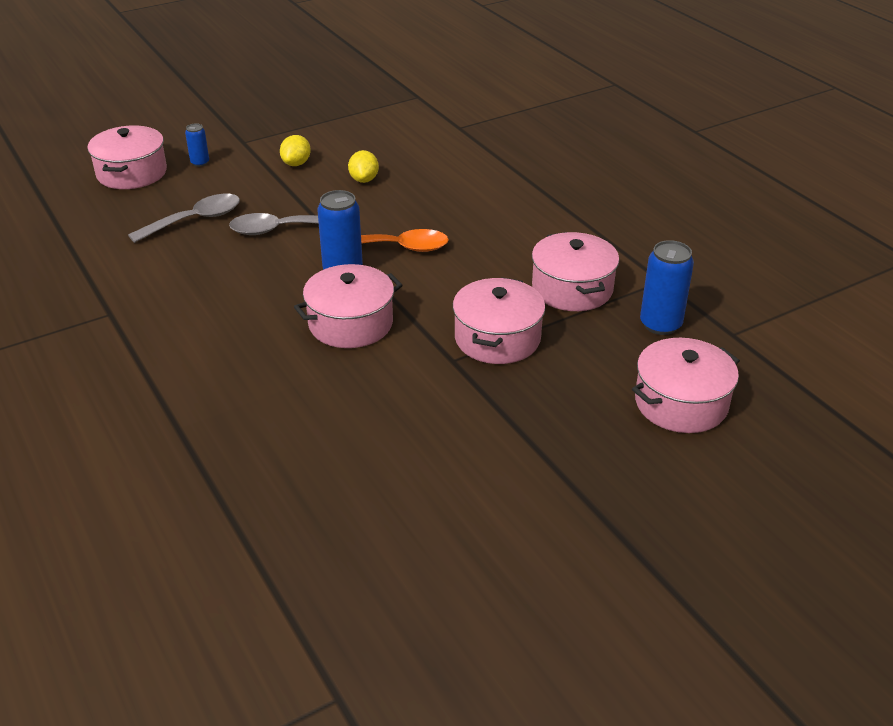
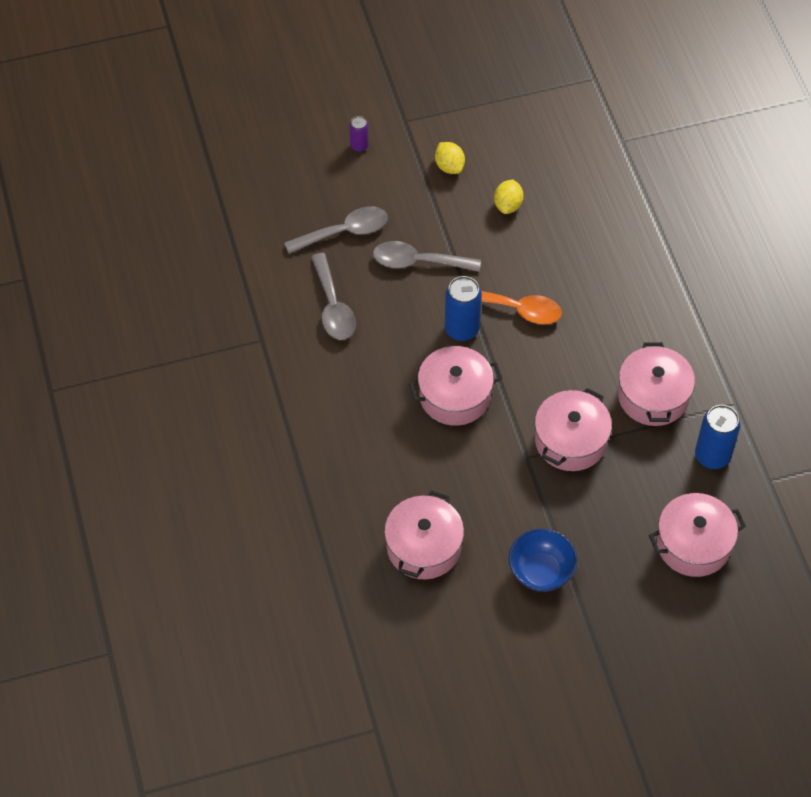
camera: 15 degrees right, 20 degrees up
(132, 173) = (294, 149): pink pot -> pink pot (423, 547)
(192, 275) = (333, 306): none -> grey spoon
(200, 163) = (359, 146): blue can -> purple can
(296, 163) = (449, 166): yellow lemon -> yellow lemon turned 60 degrees counterclockwise
(510, 463) = (541, 571): none -> blue bowl

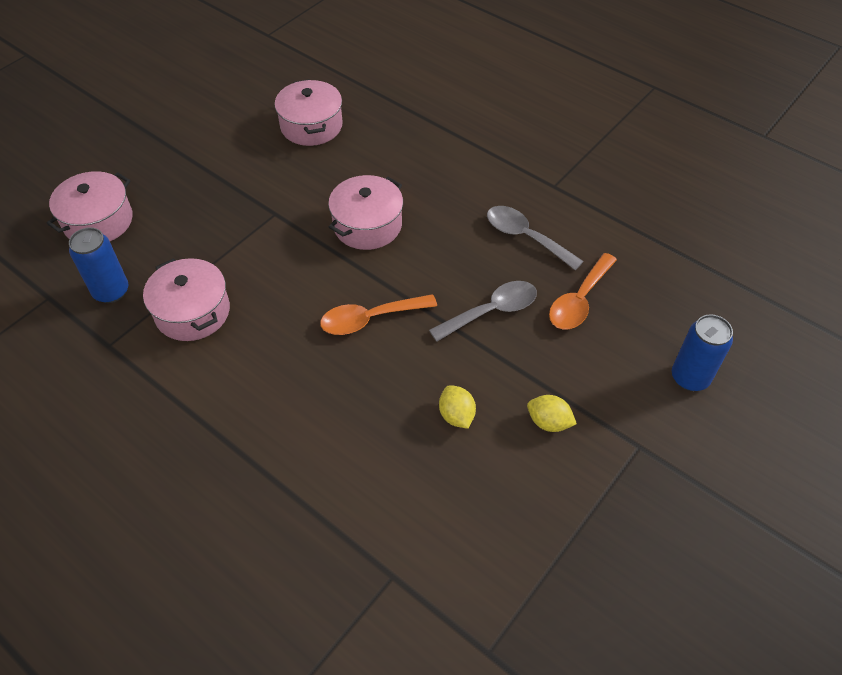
camera: 145 degrees right, 5 degrees down
(344, 232) = (579, 300): grey spoon -> orange spoon
(359, 146) = (652, 390): purple can -> none
(462, 329) = (404, 277): blue can -> blue can (690, 377)
(541, 571) = (213, 151): blue bowl -> none
(570, 440) = (246, 242): pink pot -> none

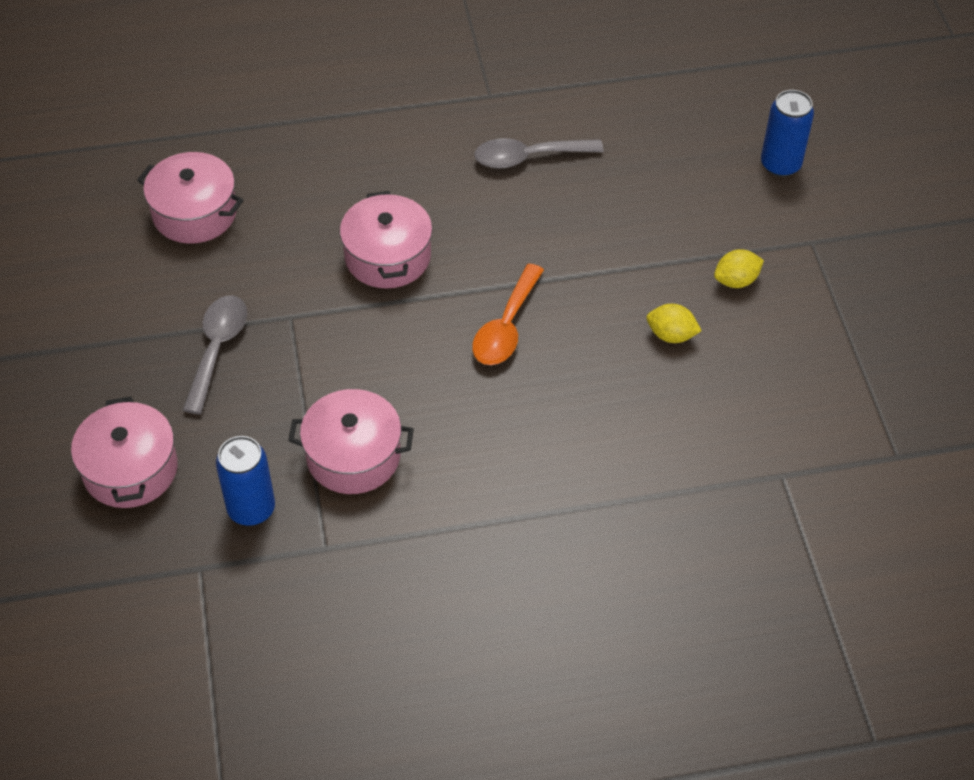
camera: 50 degrees left, 0 degrees up
(491, 311) = (587, 238): grey spoon -> grey spoon (217, 349)
(579, 300) = (636, 173): orange spoon -> none

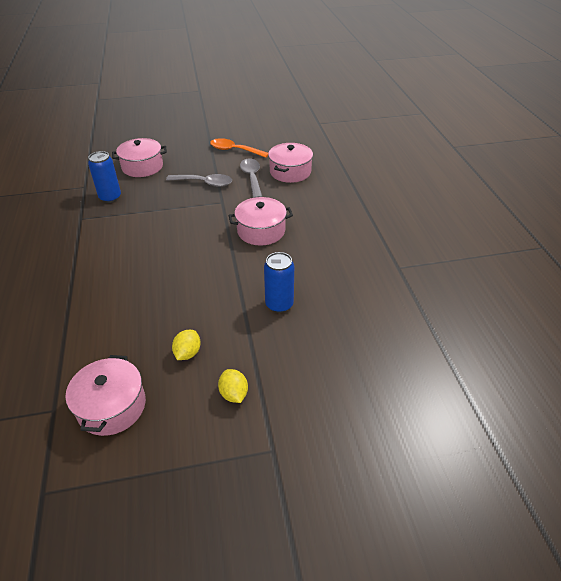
camera: 90 degrees right, 10 degrees down
(353, 456) = (130, 224): pink pot -> pink pot (112, 406)
(506, 327) = (205, 276): orange spoon -> orange spoon (234, 150)
(528, 157) = (345, 285): grey spoon -> grey spoon (252, 178)
(780, 165) = (360, 434): blue can -> blue can (279, 304)

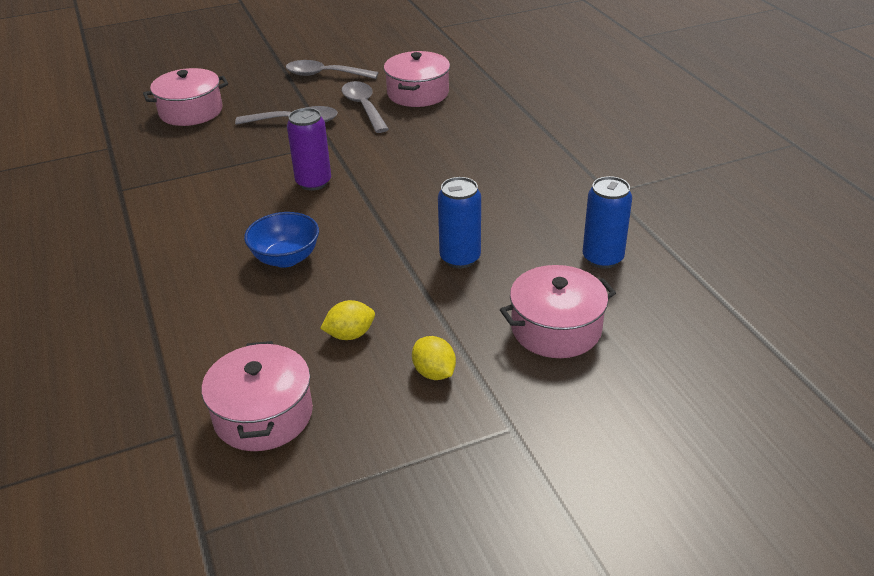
camera: 10 degrees left, 5 degrees down
(110, 197) = (156, 157): blue can -> blue can (602, 258)
(165, 286) = (286, 258): none -> blue bowl
(188, 353) = (350, 335): yellow lemon -> yellow lemon turned 60 degrees clockwise
(201, 230) = (313, 182): none -> purple can
(234, 150) = (325, 75): orange spoon -> grey spoon
(261, 231) = (401, 172): pink pot -> pink pot (556, 328)

